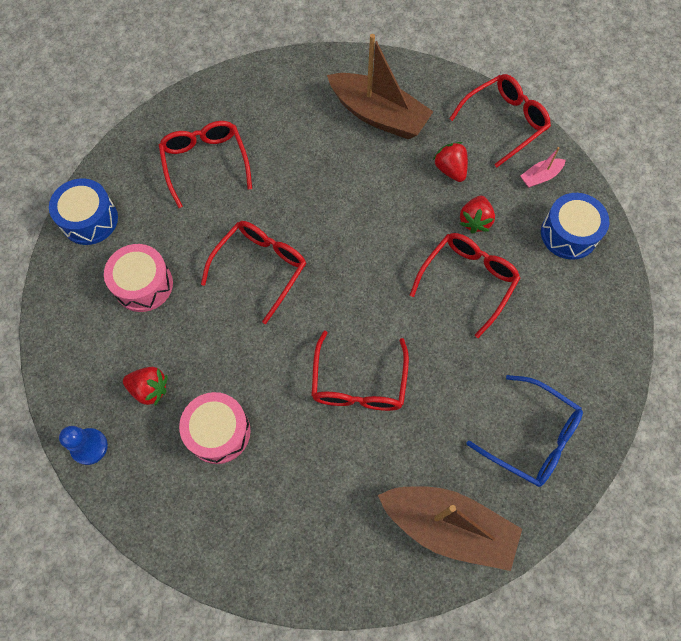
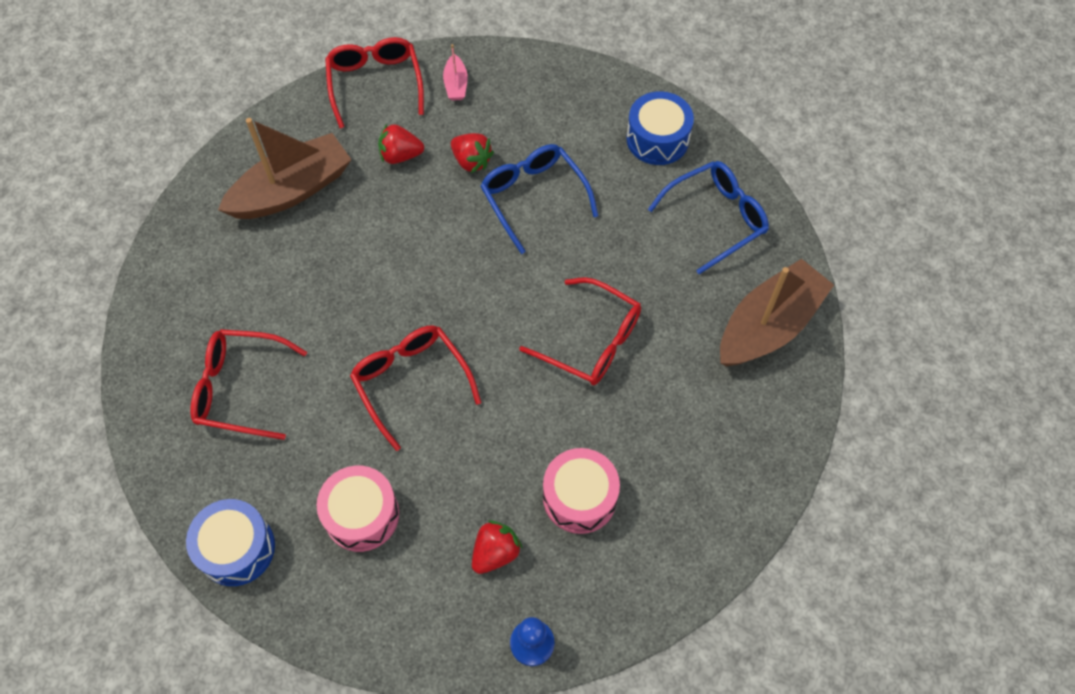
camera: 65 degrees left, 5 degrees down
(467, 282) = (534, 198): red glasses -> blue glasses
(569, 234) = (531, 92): blue drum -> blue drum (657, 139)

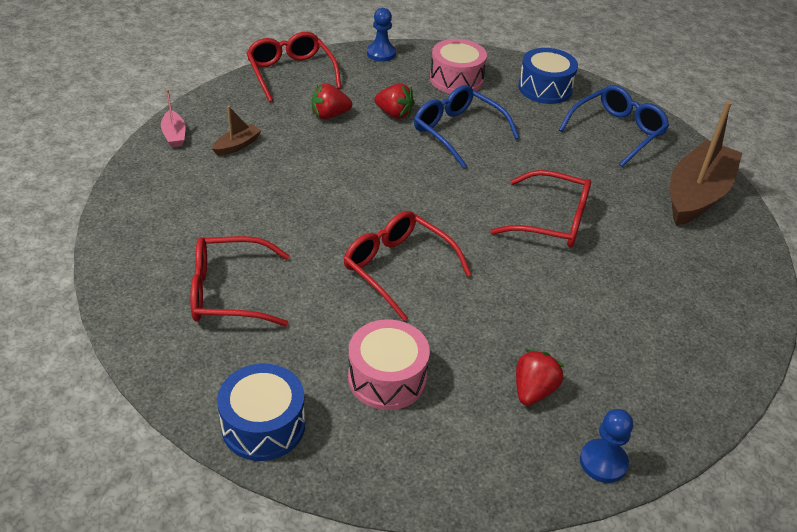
camera: 15 degrees left, 20 degrees down
(292, 190) = (237, 145): brown boat -> brown boat, size x0.43
(456, 84) = (361, 69): pink boat -> pink boat (174, 135)
(485, 61) = (381, 53): none -> blue pawn
(579, 497) = (594, 335): pink drum -> pink drum (456, 79)

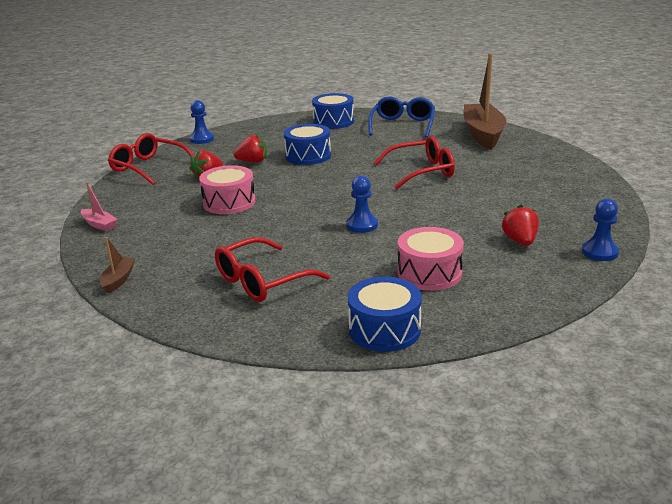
camera: 30 degrees left, 15 degrees down
(237, 145) = (159, 212): brown boat -> brown boat (118, 280)
(398, 269) = (362, 225): red glasses -> blue pawn
(456, 79) = (271, 135): pink drum -> pink drum (229, 202)
(458, 132) = (308, 156): blue glasses -> blue drum

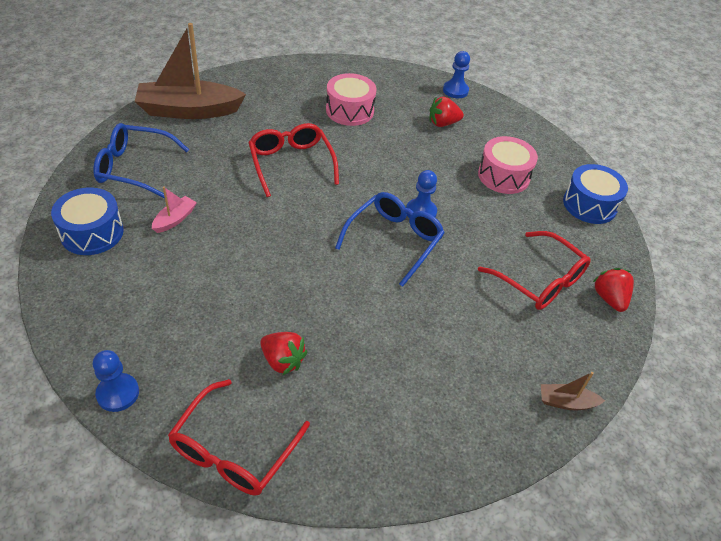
camera: 100 degrees left, 20 degrees up
(99, 225) = (438, 464): pink boat -> pink boat (175, 219)
(229, 202) = (368, 326): pink drum -> pink drum (350, 110)
(252, 162) = (234, 314): red strawberry -> red strawberry (609, 298)
(308, 156) = (224, 257): blue drum -> none
(322, 212) = (393, 241): none -> blue glasses

